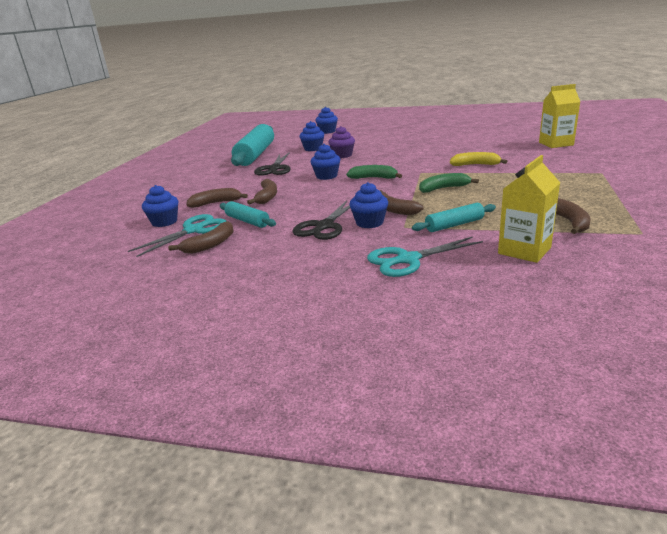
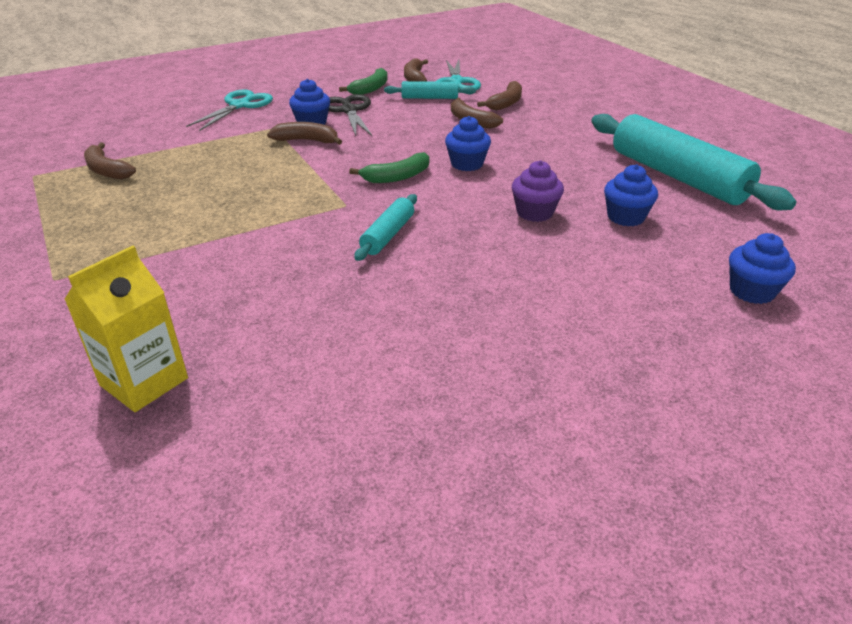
camera: 135 degrees right, 10 degrees up
(164, 222) = (501, 80): blue cupcake -> none
(275, 168) = (568, 158): black scissors -> none
(443, 188) = (281, 182): green banana -> green banana (370, 89)
(454, 225) = (226, 140): turquoise rolling pin -> turquoise rolling pin (388, 235)
(475, 165) = (276, 246): yellow banana -> none
(524, 250) = (147, 133): yellow carton -> none

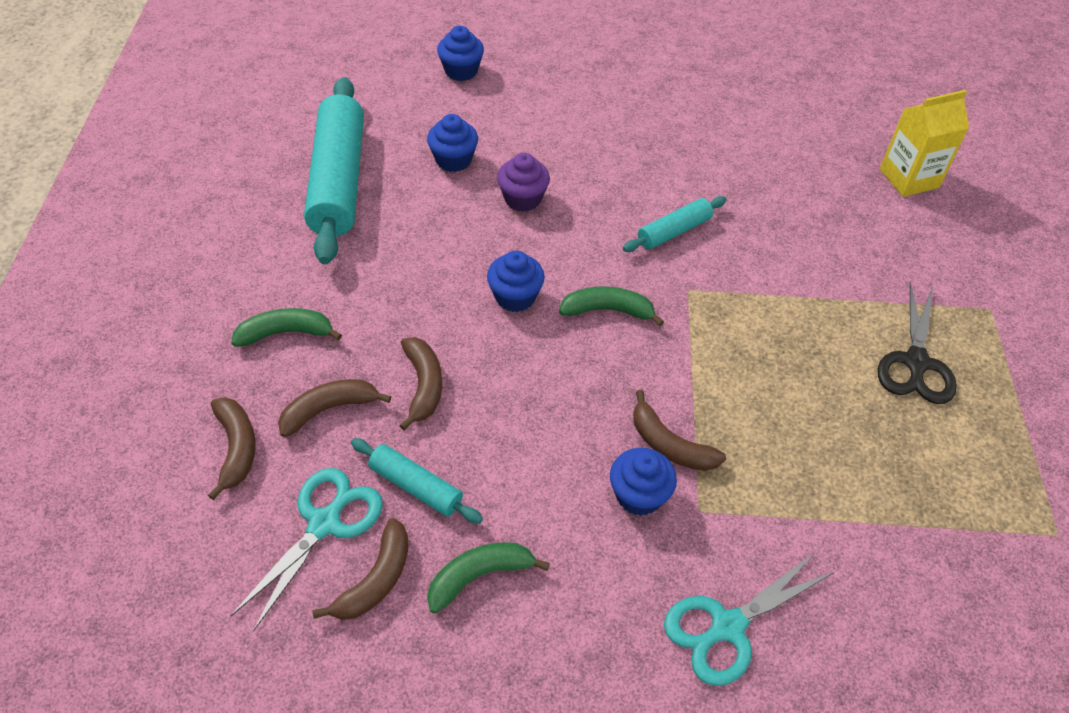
camera: 150 degrees left, 15 degrees up
(107, 170) = (954, 497): brown banana -> brown banana (236, 448)
(349, 110) = (563, 509): black scissors -> black scissors (916, 363)
(572, 115) = (286, 333): none -> green banana

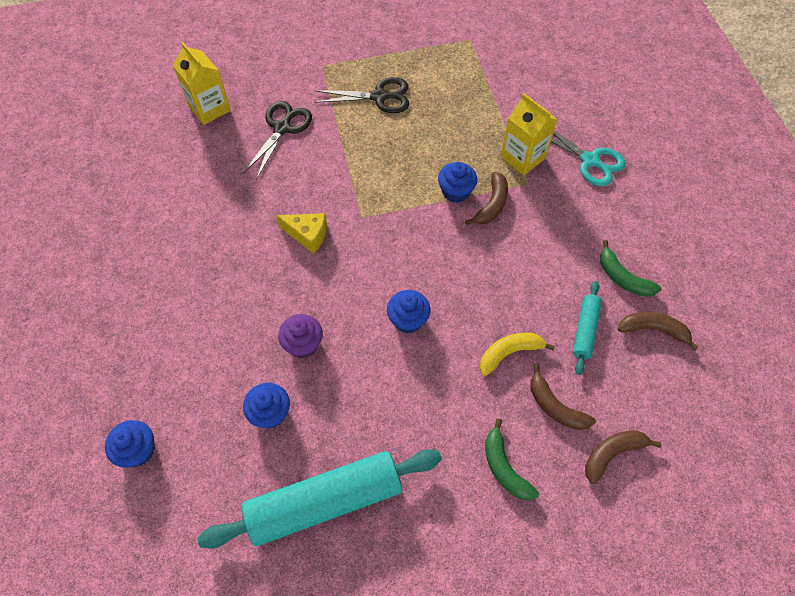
camera: 105 degrees left, 10 degrees up
(325, 523) = (634, 372): turquoise scissors -> none
(423, 385) = (509, 353): brown banana -> yellow banana
(607, 310) = (399, 259): green banana -> none
(639, 495) = (533, 213): blue cupcake -> blue cupcake (456, 191)
(674, 231) = (307, 235): turquoise rolling pin -> yellow cheese
(755, 521) = (522, 157): none -> yellow carton
(863, 241) = (282, 128): none -> black scissors

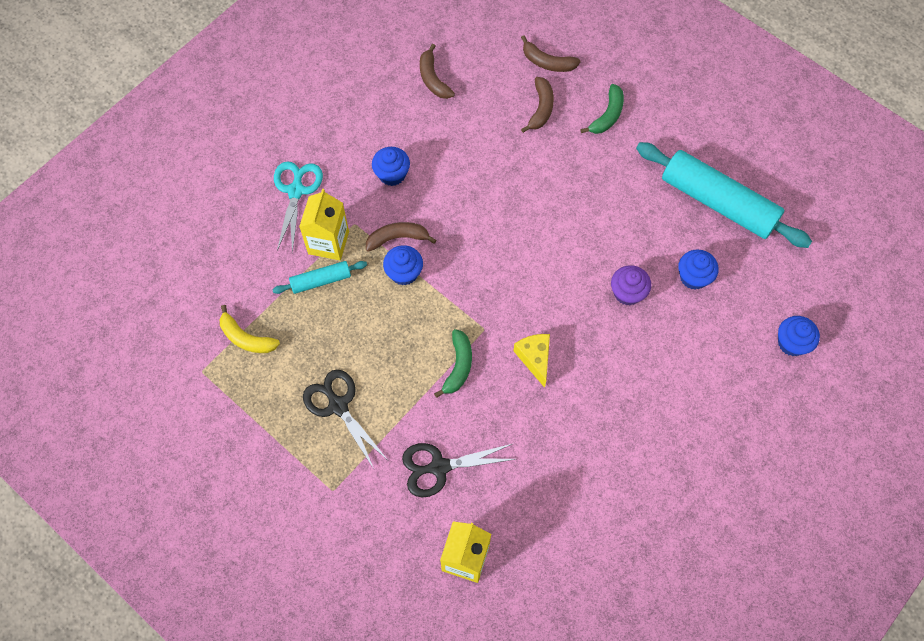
camera: 125 degrees left, 5 degrees up
(408, 320) = (550, 235): blue cupcake -> blue cupcake (392, 174)
(509, 353) = (523, 155): yellow banana -> yellow banana (246, 338)
(585, 330) = (466, 119): turquoise rolling pin -> turquoise rolling pin (321, 280)
(623, 278) = (401, 116): green banana -> green banana (458, 366)

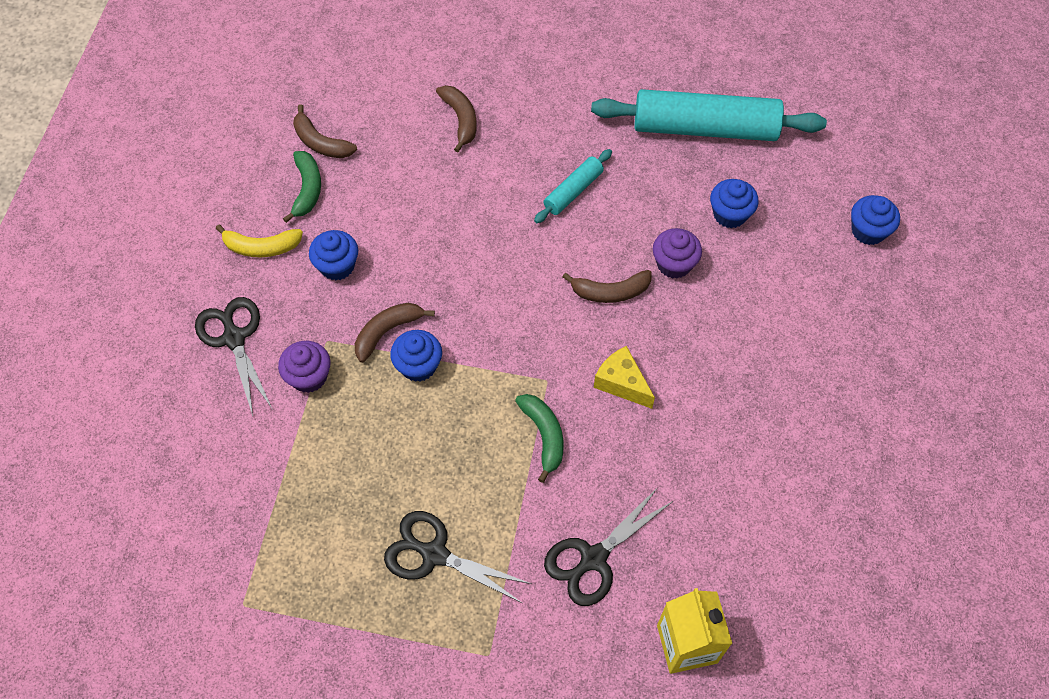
camera: 30 degrees left, 5 degrees down
(246, 338) = (275, 536): yellow banana -> yellow banana (261, 247)
(296, 190) = (234, 338): turquoise scissors -> black scissors
(321, 280) = (326, 423): turquoise rolling pin -> turquoise rolling pin (573, 191)
(328, 242) = (309, 376): yellow carton -> purple cupcake
(547, 62) = (437, 69): brown banana -> brown banana (610, 292)
(607, 115) = (536, 94): green banana -> green banana (307, 189)

